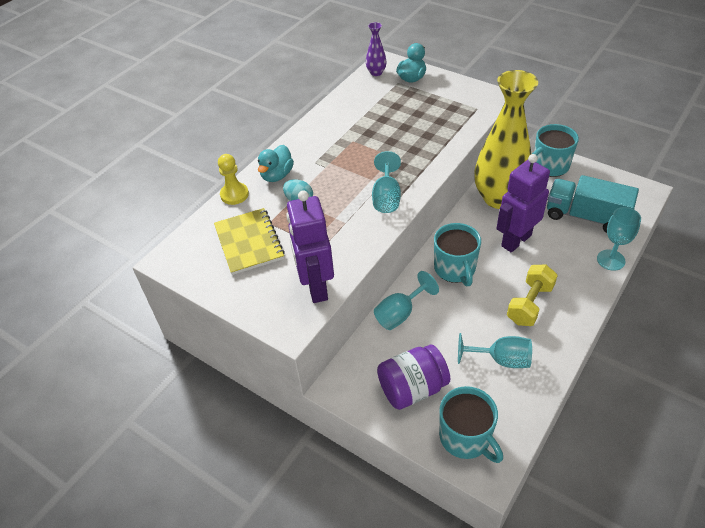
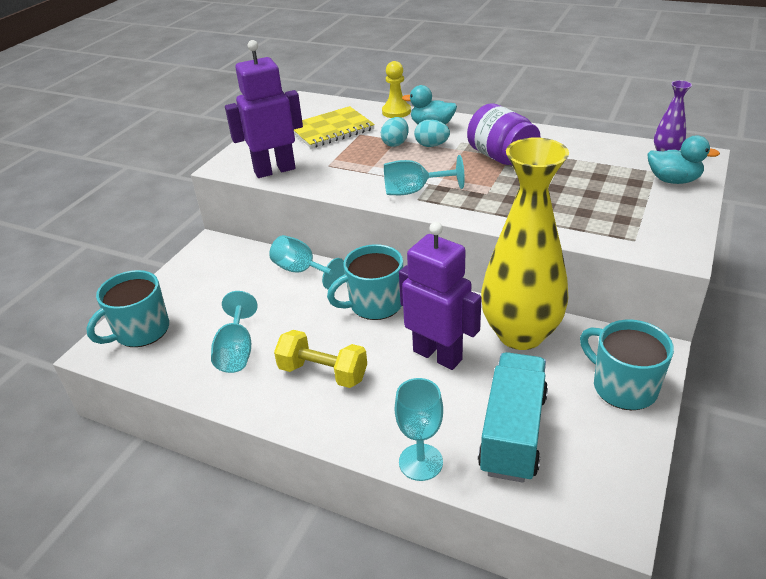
camera: 80 degrees right, 10 degrees down
(313, 179) = (431, 145): none -> turquoise egg
(412, 388) = (204, 290): purple jar -> purple jar (501, 158)

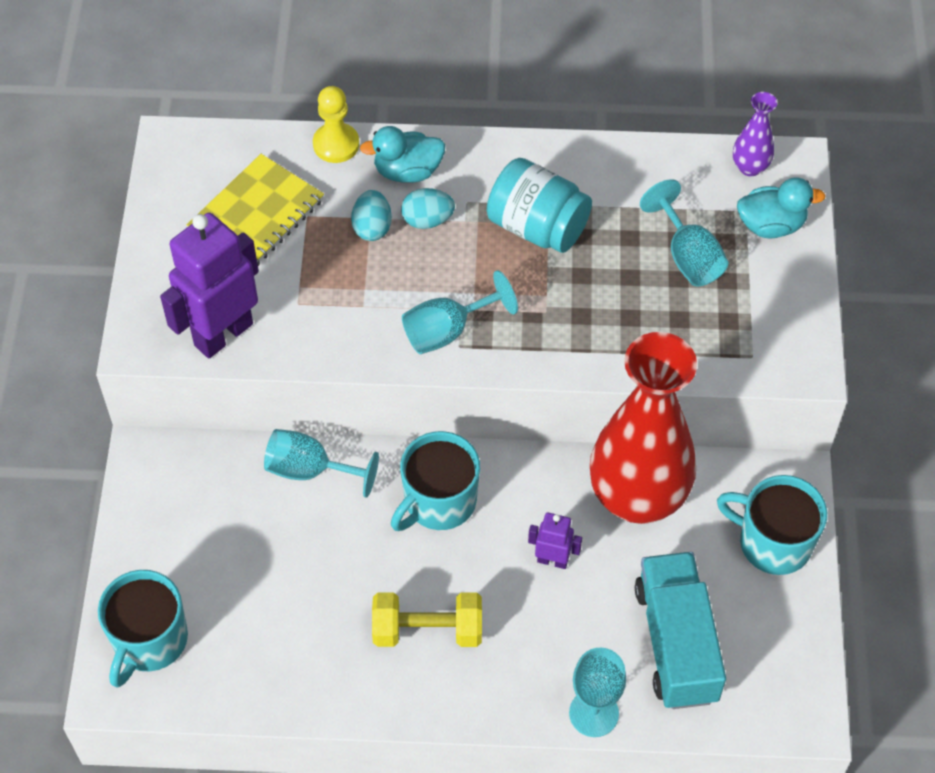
camera: 25 degrees left, 20 degrees up
(236, 351) = (300, 632): turquoise goblet -> turquoise goblet (687, 256)
(438, 355) = (552, 560): purple robot -> purple robot, size x0.49
(501, 158) = (537, 227): purple jar -> turquoise jar
(520, 334) = (637, 497): yellow vase -> red vase

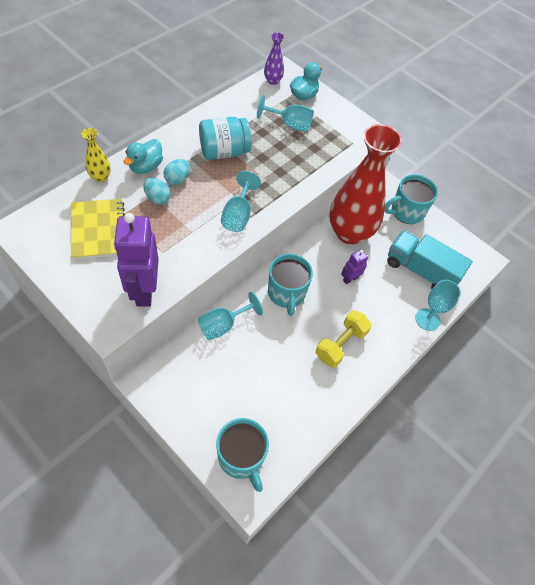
camera: 55 degrees left, 0 degrees up
(336, 144) = (100, 177): yellow pawn -> yellow vase

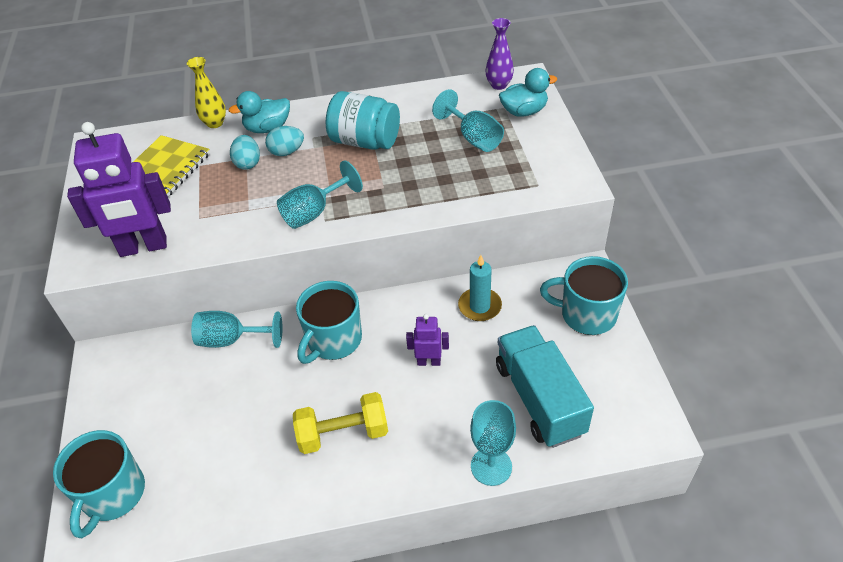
camera: 45 degrees right, 10 degrees down
(144, 291) = (143, 247): purple robot -> purple robot turned 135 degrees counterclockwise
(349, 233) = (479, 306): red vase -> turquoise candle

